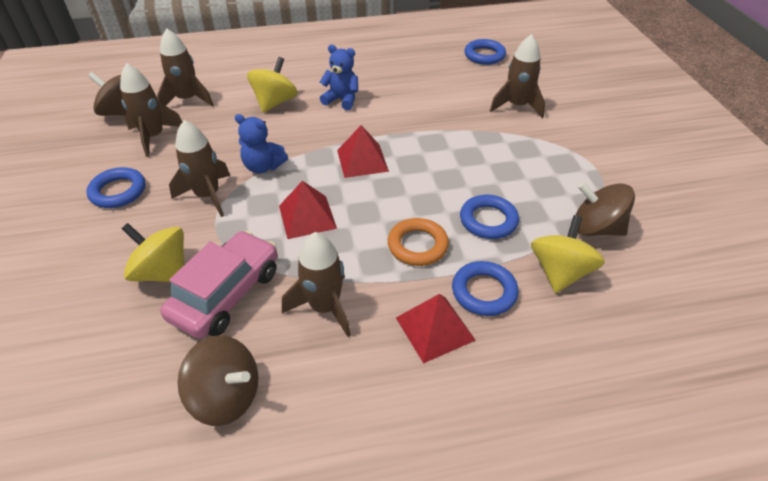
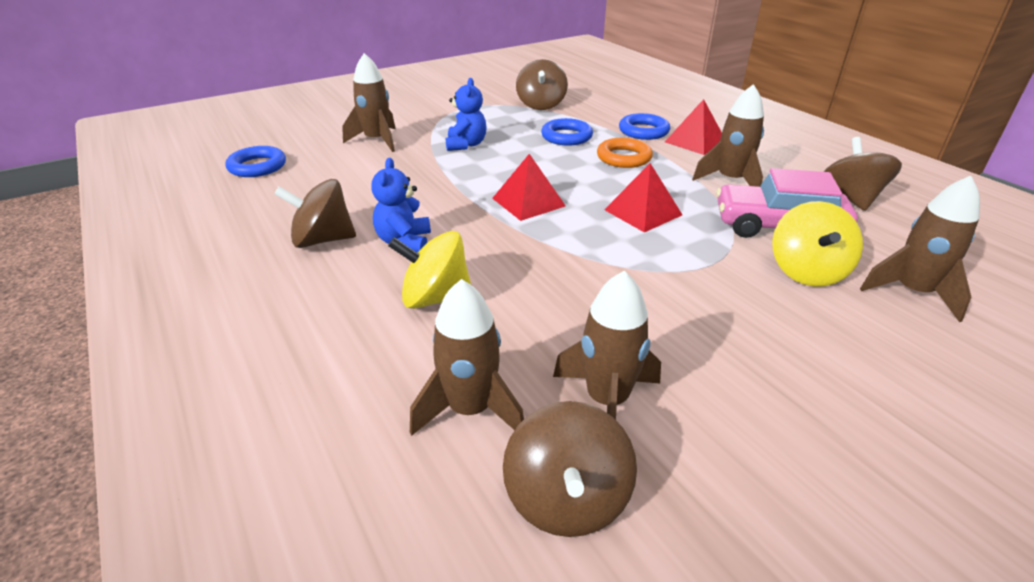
camera: 110 degrees left, 10 degrees down
(118, 191) = (751, 373): blue ring -> none
(208, 196) = (677, 285): brown rocket -> brown rocket (912, 292)
(263, 166) = (590, 262): blue teddy bear -> blue teddy bear (466, 145)
(363, 74) = (322, 240): none -> brown spinning top
(560, 272) = (598, 112): yellow spinning top -> none

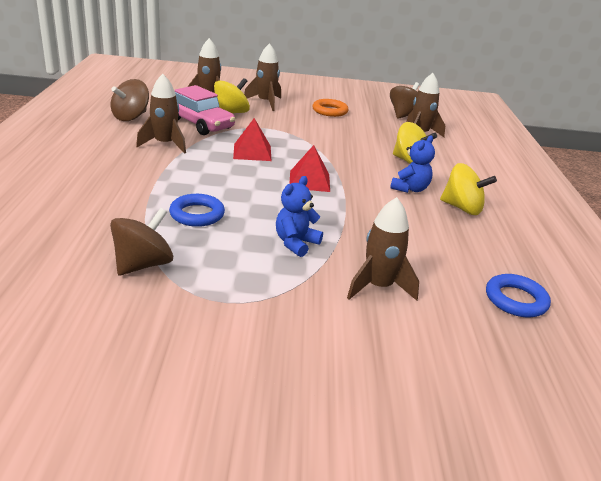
camera: 150 degrees left, 5 degrees down
(322, 240) = (462, 208): brown spinning top -> yellow spinning top
(607, 400) = (370, 121): brown rocket -> brown rocket (265, 102)
(624, 157) = (193, 181): orange ring -> orange ring (330, 111)
(643, 131) = (126, 193): blue ring -> none
(695, 141) = (114, 170): red pyramid -> none

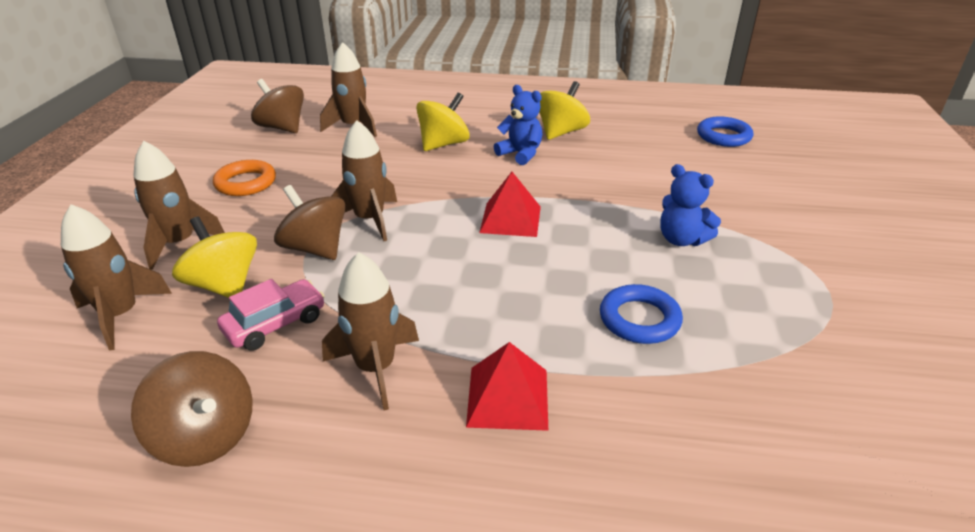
camera: 80 degrees left, 5 degrees up
(143, 265) = (795, 365): brown spinning top -> brown spinning top (315, 248)
(200, 124) = (275, 324): pink car -> pink car, size x0.65
(252, 152) = (413, 264): red pyramid -> red pyramid (508, 397)
(378, 287) = (742, 197): brown rocket -> brown rocket (370, 220)

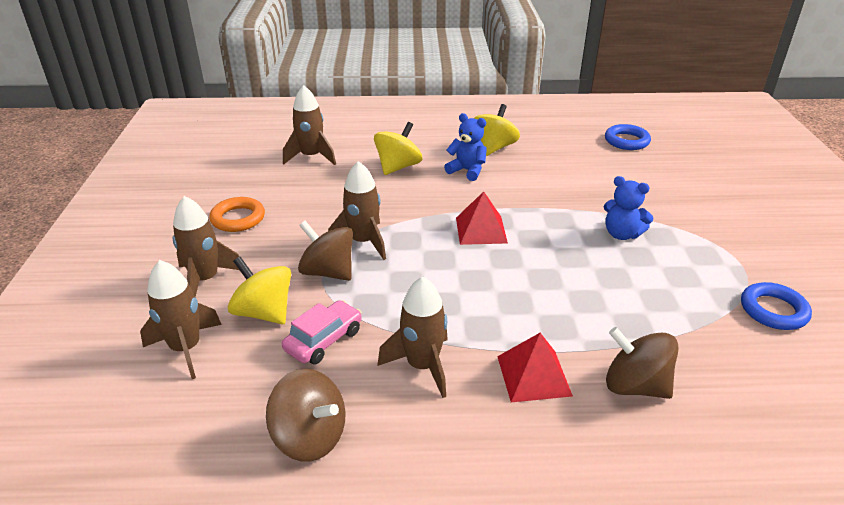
camera: 10 degrees left, 0 degrees up
(282, 128) = (246, 163): brown spinning top -> brown spinning top (635, 386)
(639, 319) = (610, 303): blue ring -> blue ring (773, 310)

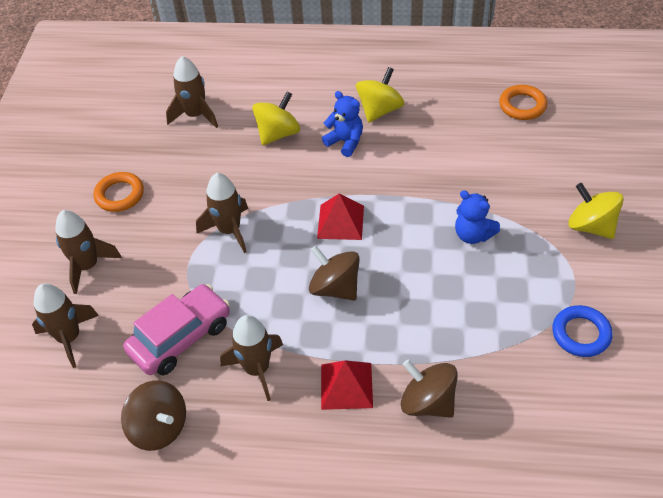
camera: 10 degrees right, 15 degrees up
(264, 312) = (134, 305): yellow spinning top -> yellow spinning top (591, 226)
(324, 340) = (180, 337): pink car -> pink car, size x1.53
(328, 272) = (193, 264): brown spinning top -> brown spinning top (335, 288)
(626, 141) = (522, 106): blue ring -> orange ring

